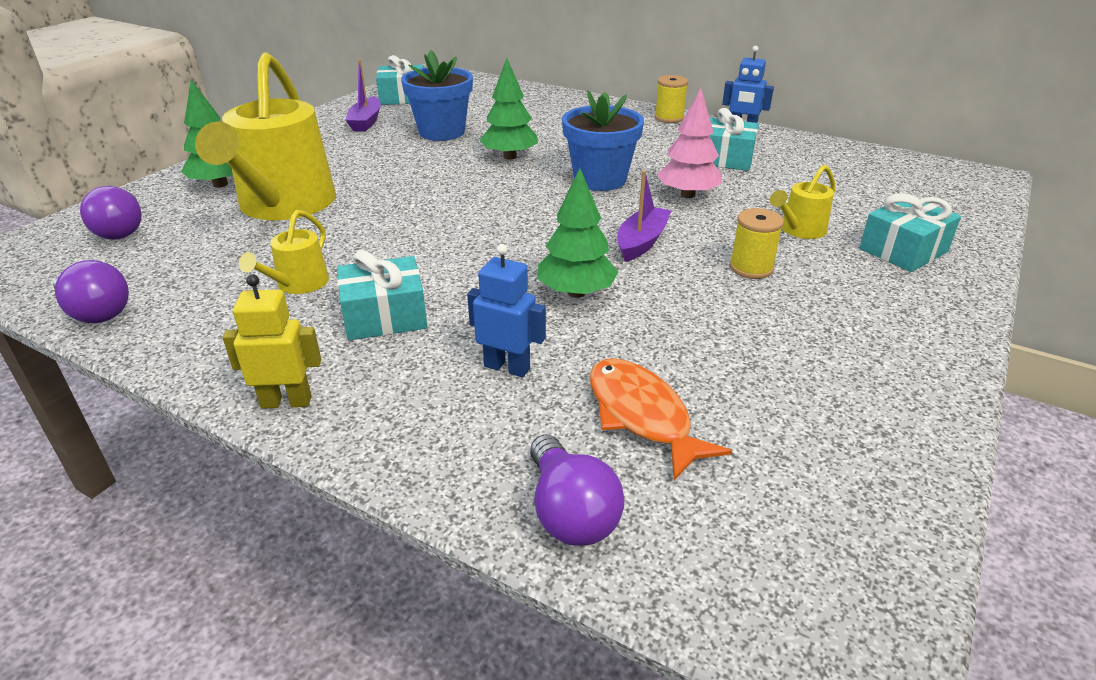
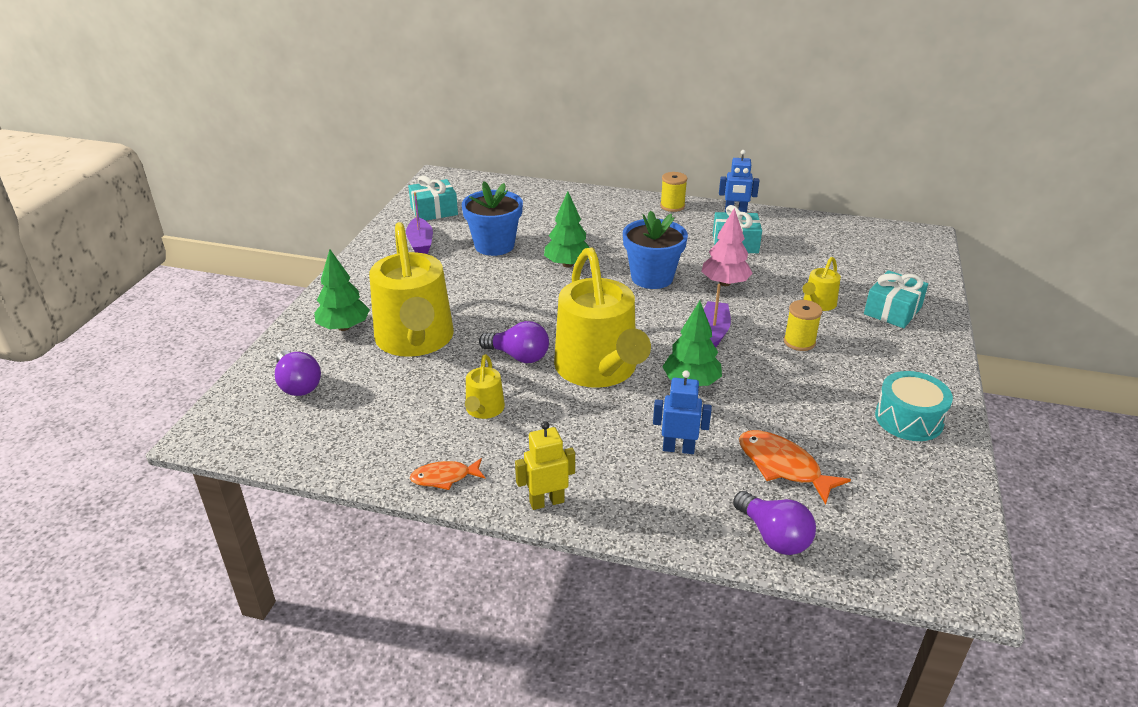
camera: 15 degrees left, 0 degrees up
(96, 312) = (344, 460): purple light bulb -> purple light bulb (518, 356)
(188, 350) = (444, 477): none -> orange fish
(385, 316) = (568, 425): turquoise gift -> none
(469, 261) = (598, 369): none -> yellow watering can
(869, 385) = (908, 419): none -> turquoise drum

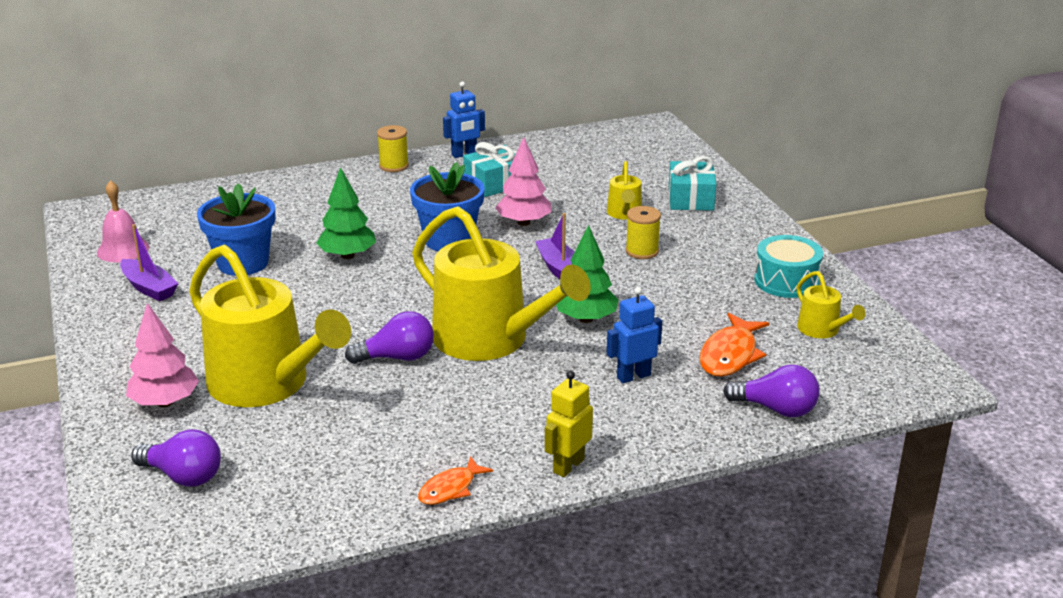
camera: 35 degrees left, 5 degrees down
(344, 327) = (165, 402): green tree -> pink tree
(434, 211) = (123, 249): turquoise gift -> pink bell
(484, 409) = (419, 417): yellow watering can -> yellow watering can (821, 330)
(783, 466) = (730, 355): orange fish -> orange fish turned 75 degrees counterclockwise

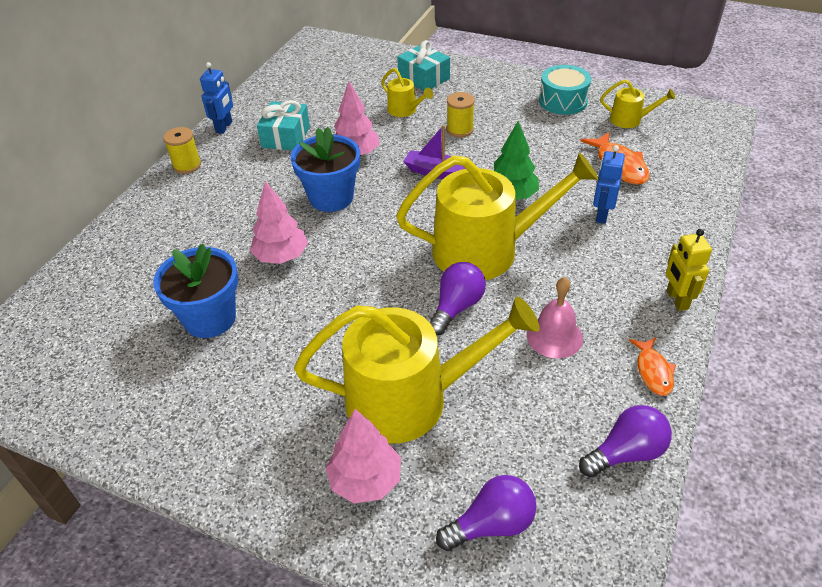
camera: 45 degrees left, 15 degrees up
(123, 249) = (76, 382): pink bell -> pink bell (554, 336)
(149, 288) = (167, 397): purple boat -> none
(347, 256) = (281, 256): green tree -> pink tree
(776, 409) = (695, 182): purple light bulb -> purple light bulb (626, 453)

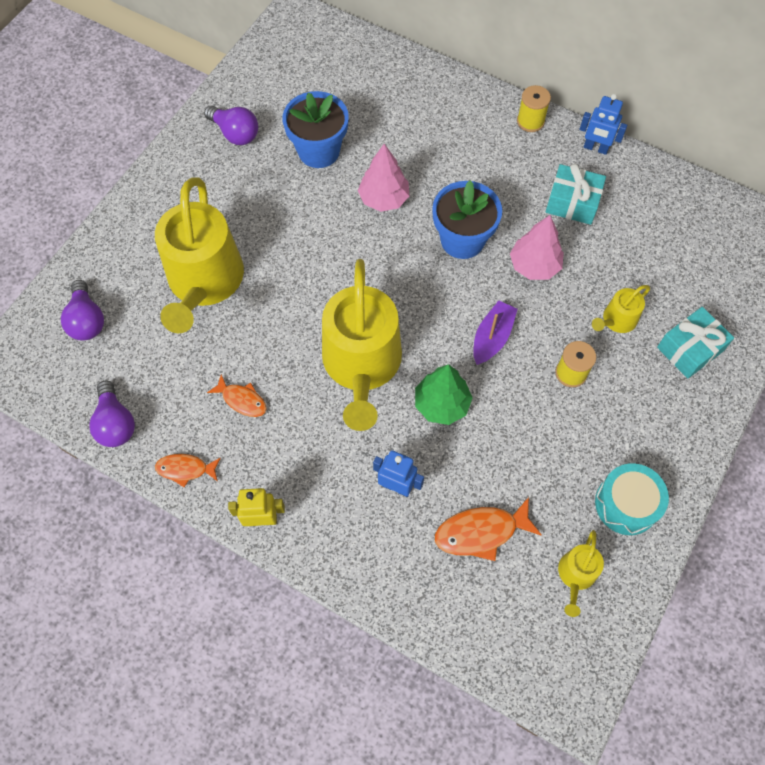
camera: 95 degrees right, 20 degrees up
(365, 480) = (143, 248): pink tree -> none
(456, 307) = (293, 328): purple light bulb -> purple light bulb (235, 133)
(554, 336) = (242, 400): pink bell -> orange fish

